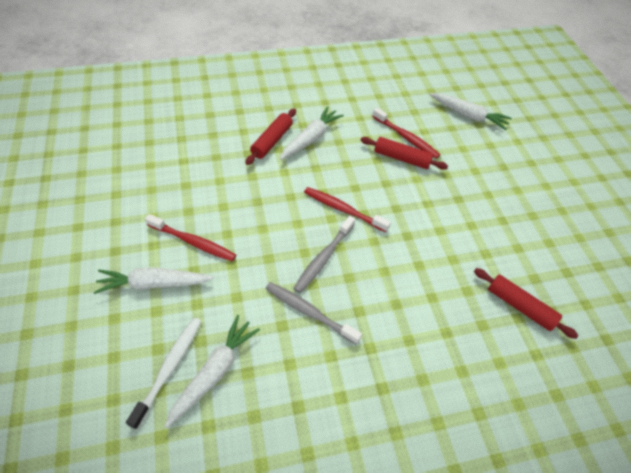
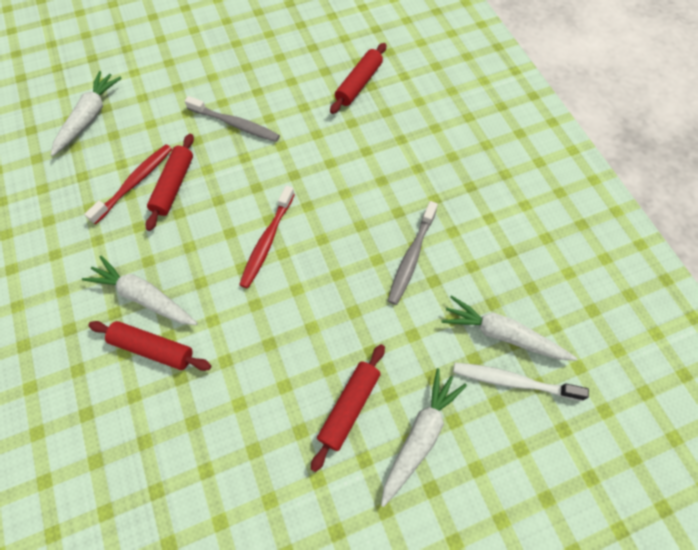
camera: 95 degrees left, 10 degrees up
(154, 284) = (420, 436): white carrot -> white carrot turned 135 degrees counterclockwise
(193, 242) = (349, 407): red toothbrush -> red rolling pin
(323, 258) = (341, 253): grey toothbrush -> grey toothbrush (235, 124)

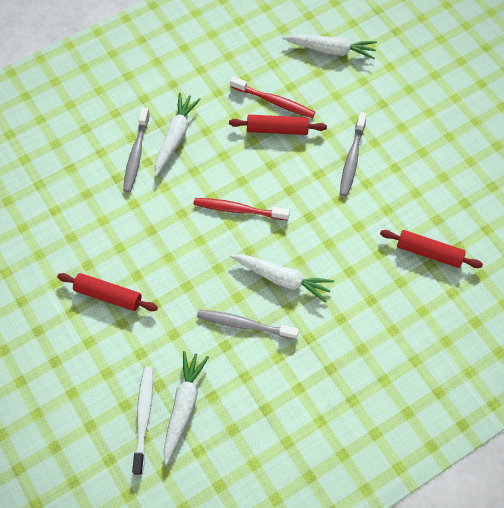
camera: 80 degrees right, 0 degrees up
(153, 348) = (136, 154): red rolling pin -> grey toothbrush
(420, 436) = (92, 349): white carrot -> white carrot (282, 278)

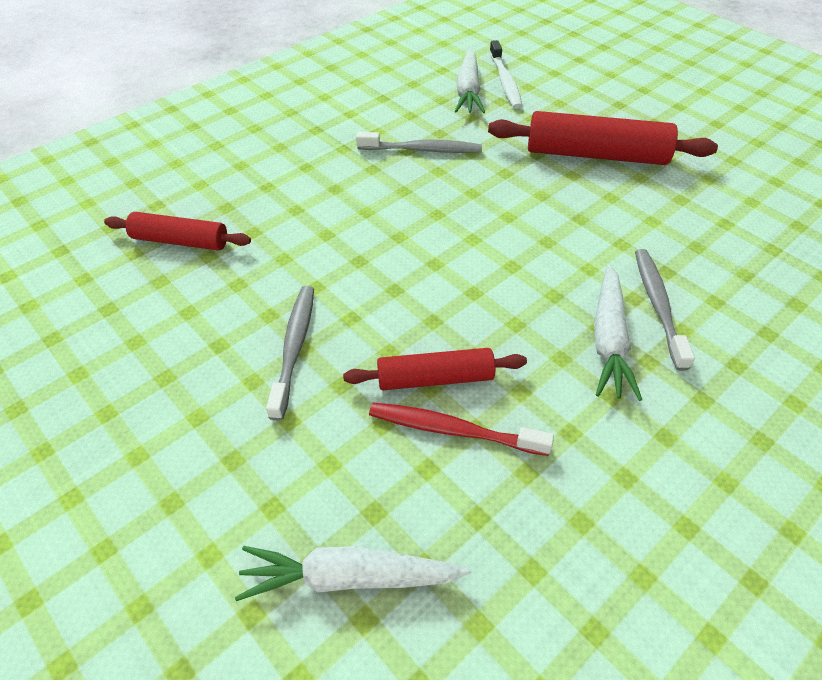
camera: 170 degrees right, 15 degrees down
(108, 295) = (596, 155): red rolling pin -> red rolling pin, size x1.65
(238, 210) = (466, 255): red toothbrush -> none
(282, 278) = (386, 192): white carrot -> none

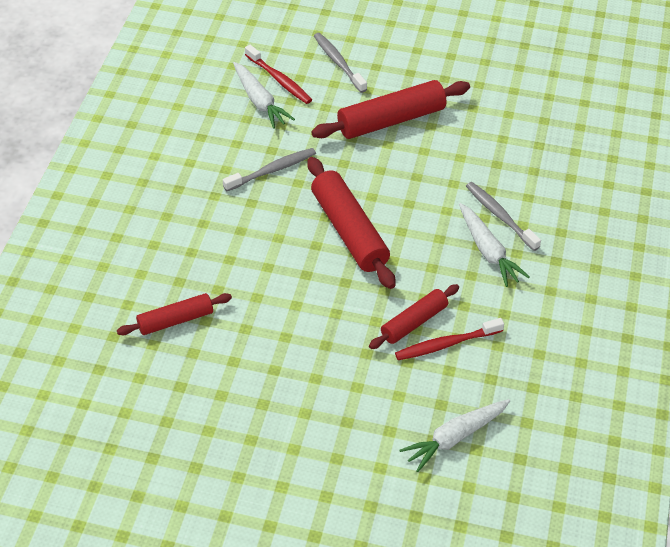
camera: 35 degrees left, 0 degrees up
(294, 348) = (320, 347): grey toothbrush -> grey toothbrush (338, 62)
(450, 239) = (349, 231): none -> red rolling pin
(505, 81) = (279, 80): white toothbrush -> red toothbrush

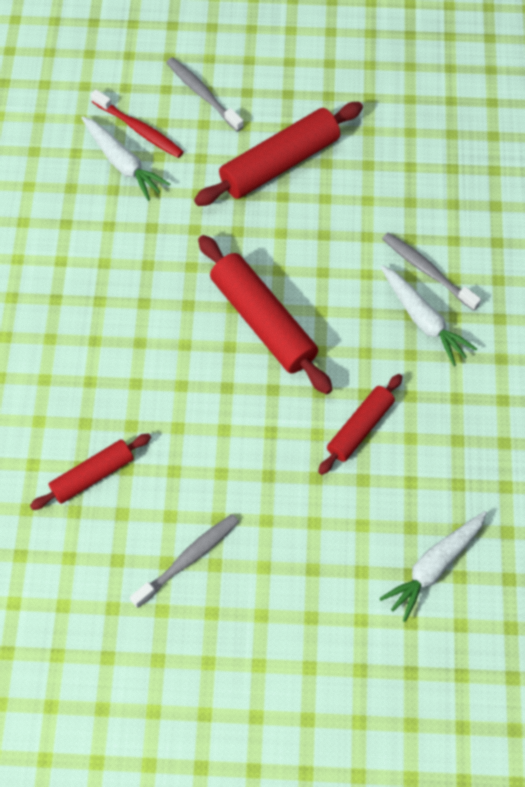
camera: 10 degrees left, 15 degrees up
(272, 170) = (158, 255): grey toothbrush -> grey toothbrush (188, 559)
(446, 344) = (401, 450): red toothbrush -> none

